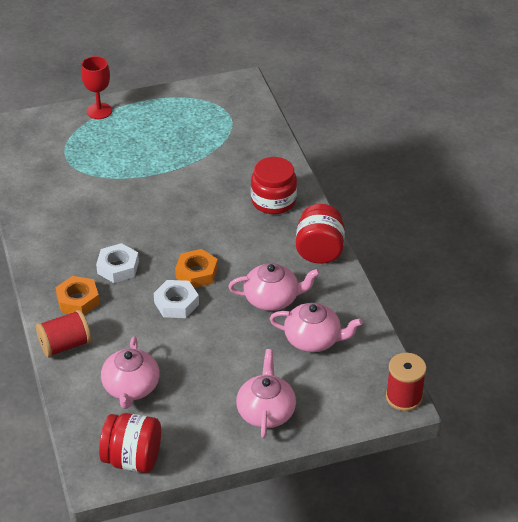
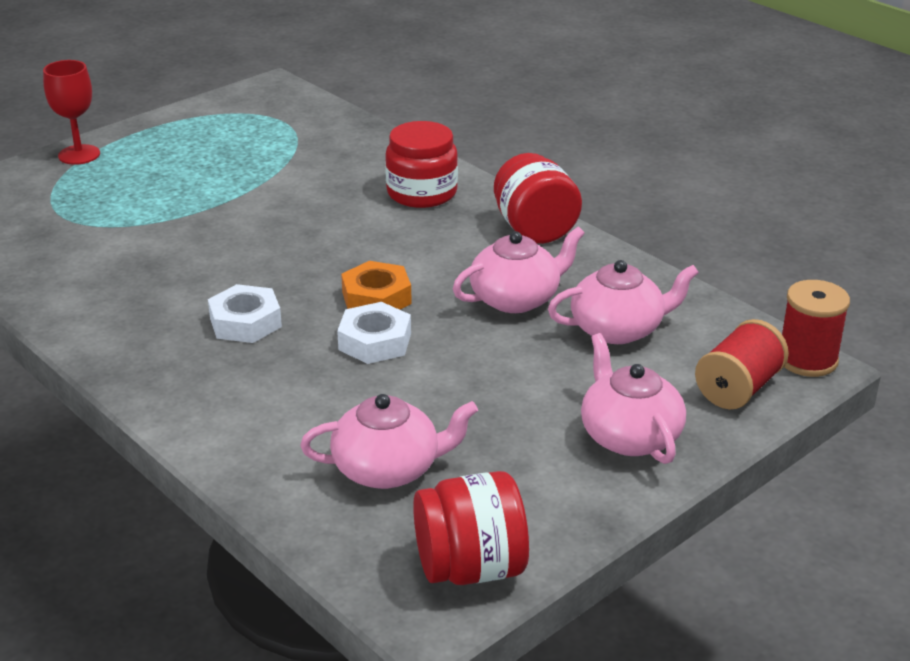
camera: 25 degrees left, 10 degrees down
(65, 345) = (230, 444): red spool -> red spool (738, 388)
(78, 300) = (209, 379): orange nut -> none
(131, 387) = (388, 469): pink teapot -> pink teapot turned 75 degrees counterclockwise

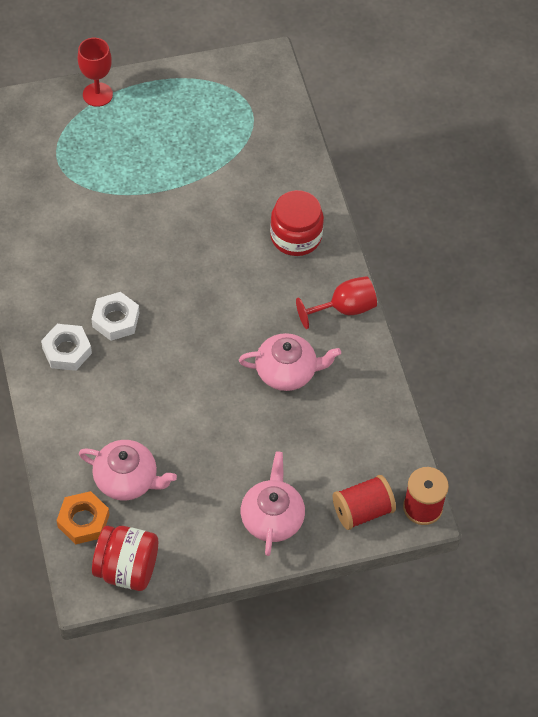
camera: 25 degrees right, 25 degrees up
(375, 341) = (180, 372): white nut -> white nut (67, 350)
(376, 298) = (204, 332): orange nut -> orange nut (83, 521)
(535, 230) = (344, 309): red jar -> red goblet
(618, 329) = (329, 428): pink teapot -> none

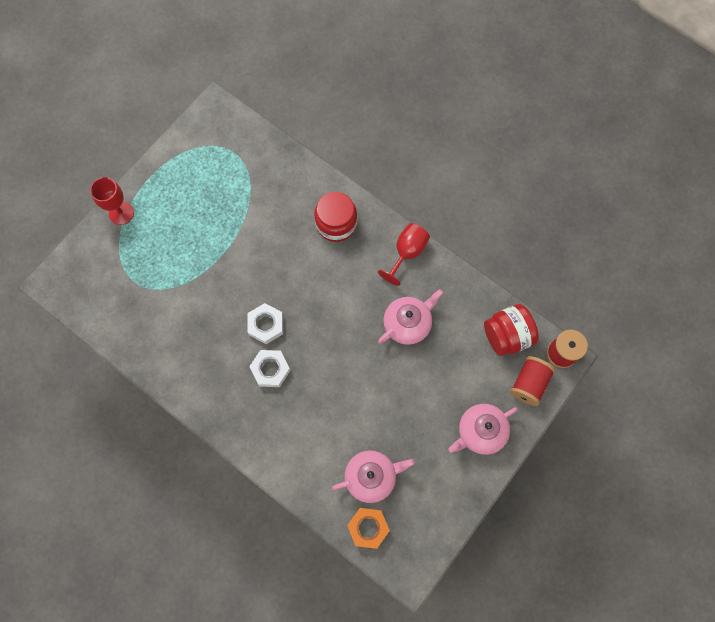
camera: 35 degrees left, 15 degrees up
(67, 350) = (257, 416): white nut -> white nut (266, 325)
(127, 569) = (422, 538): red jar -> red jar (507, 335)
(272, 518) = (480, 431): pink teapot -> pink teapot turned 90 degrees counterclockwise

